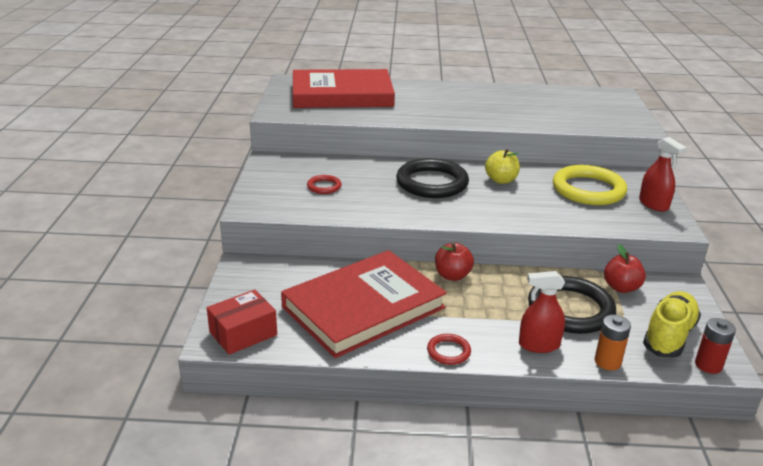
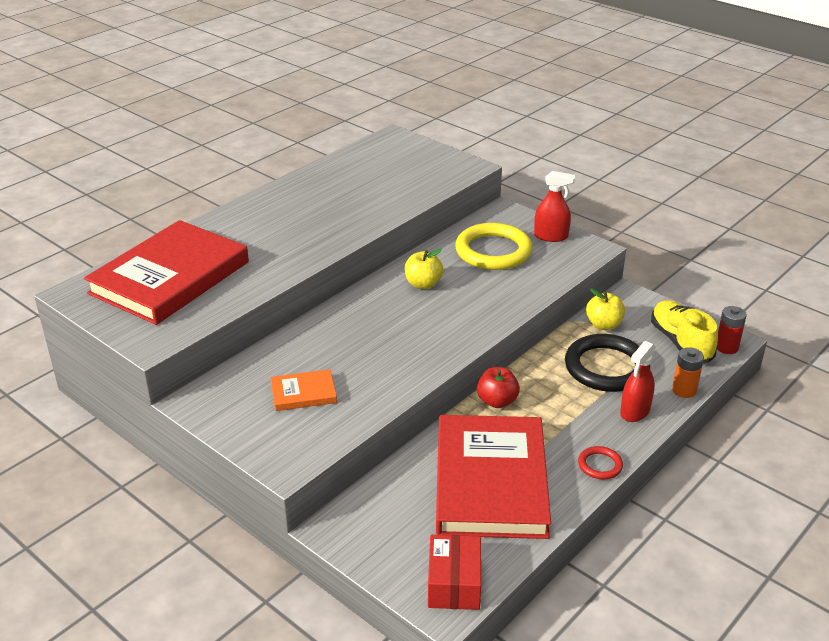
camera: 50 degrees left, 5 degrees up
(324, 186) = (303, 393): red ring -> orange book
(432, 183) = (380, 324): black ring -> none
(621, 287) = (603, 325): red apple -> yellow apple

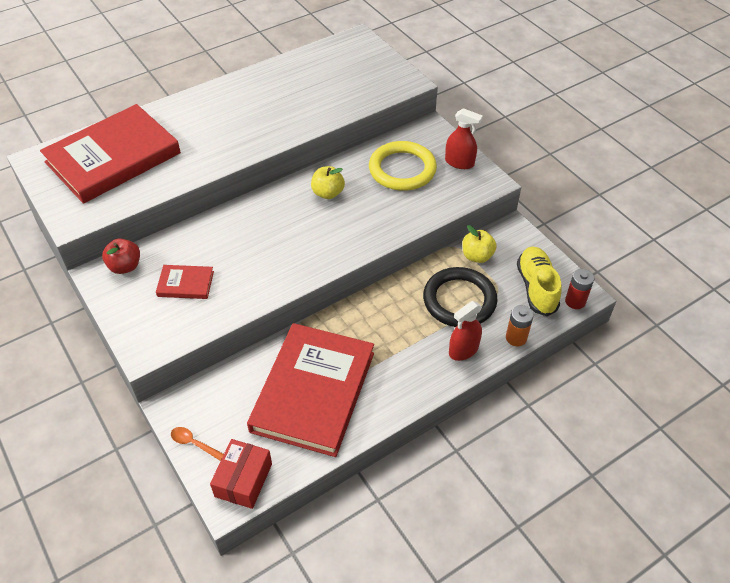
camera: 15 degrees right, 15 degrees up
(303, 393) = (185, 284): orange book -> red book
(376, 560) = (193, 443): none -> orange spoon
(497, 401) = (352, 315): red apple -> red apple (125, 266)
(600, 465) = (409, 396): red ring -> none

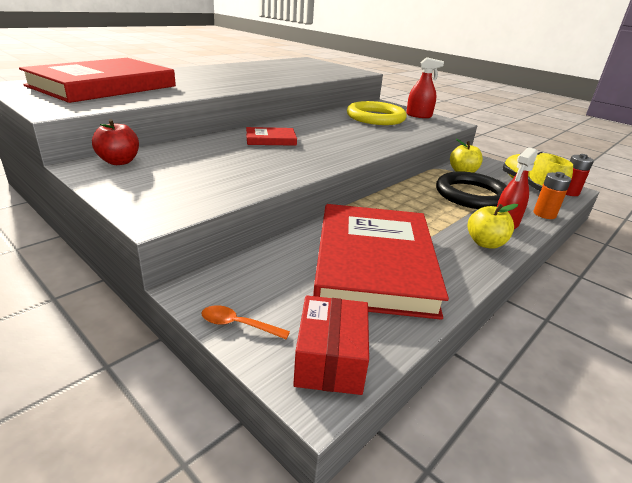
camera: 15 degrees left, 20 degrees down
(185, 284) = (196, 170): red book -> red book (270, 139)
(328, 193) = (319, 126): yellow apple -> yellow apple (485, 243)

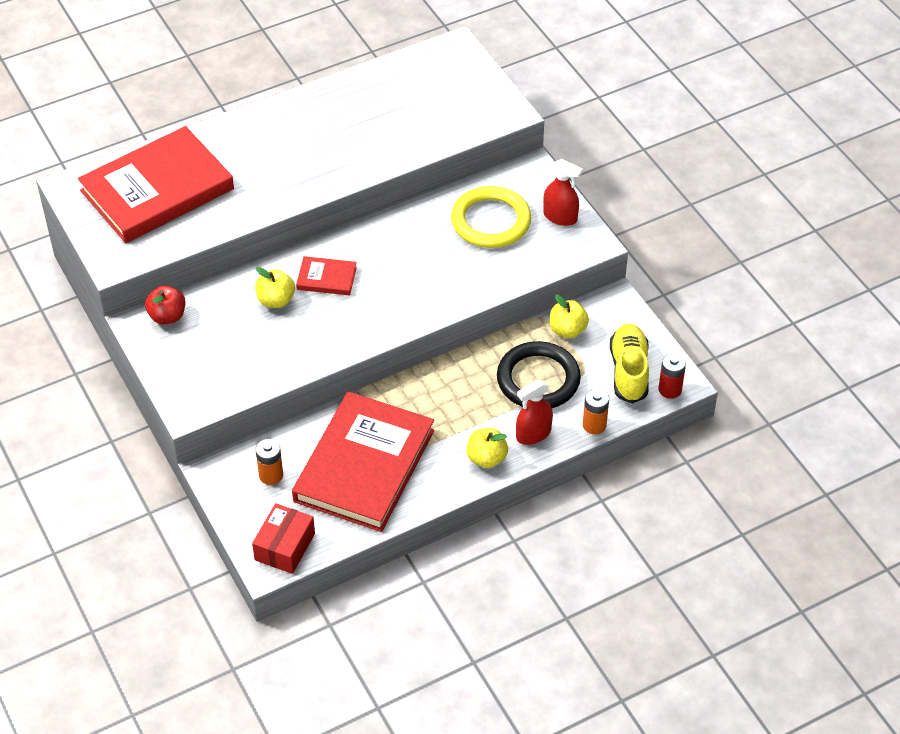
camera: 20 degrees right, 20 degrees up
(230, 150) = (276, 300): none -> yellow apple
(238, 325) = (235, 508): orange spoon -> none
(272, 284) = (271, 475): none -> orange battery

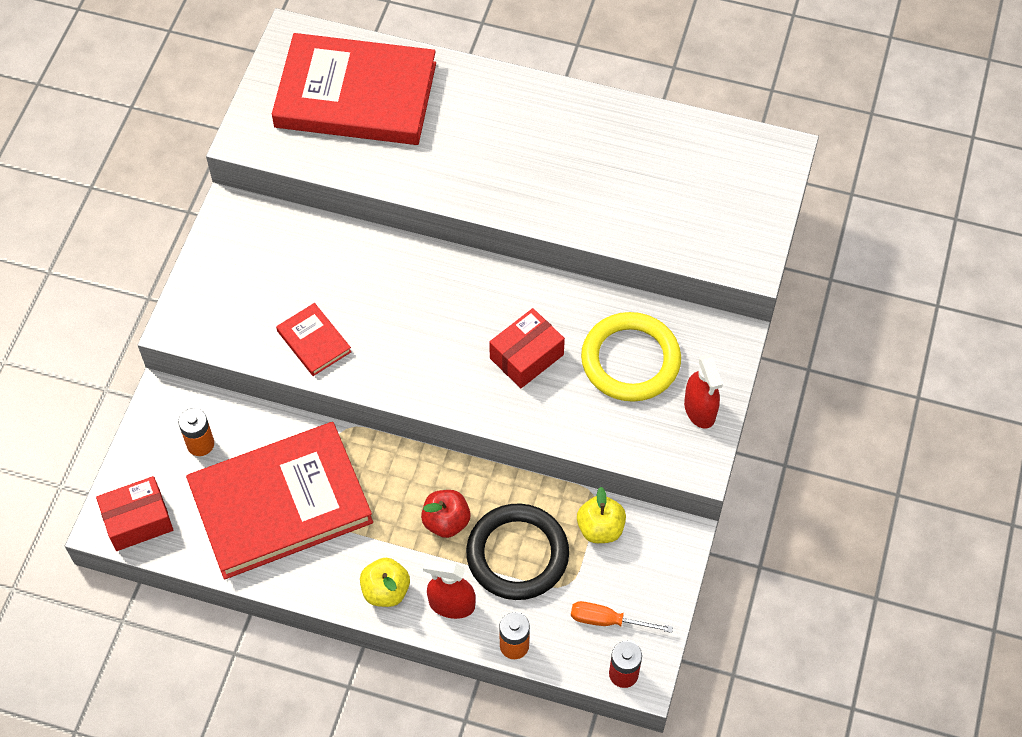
camera: 45 degrees right, 10 degrees up
(167, 316) = (258, 223): red apple -> red apple (446, 522)
(276, 300) = (359, 282): yellow apple -> none
(326, 278) = (423, 297): red book -> red book (314, 341)
(429, 263) = (526, 356): none -> red box
(629, 371) = (608, 621): yellow shoe -> orange screwdriver

